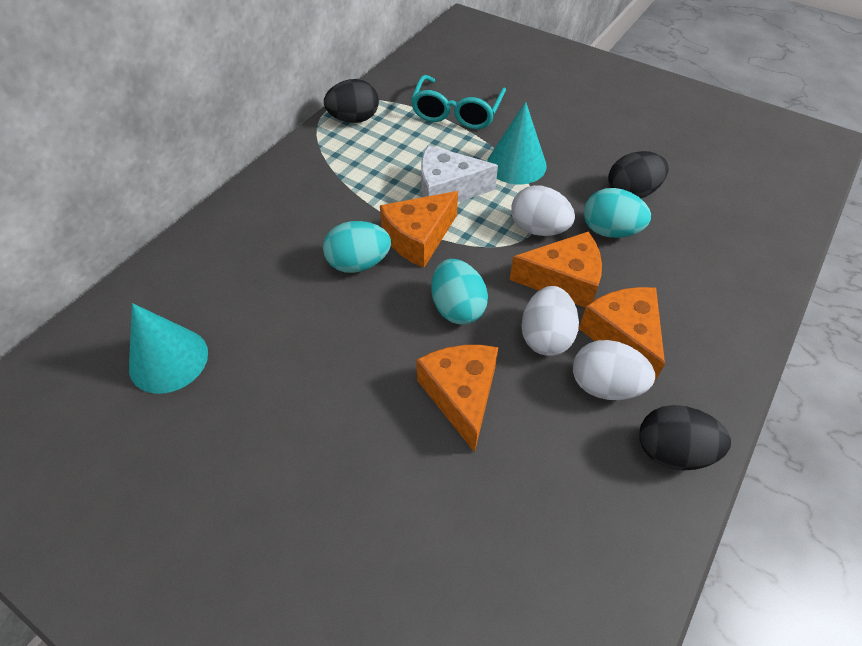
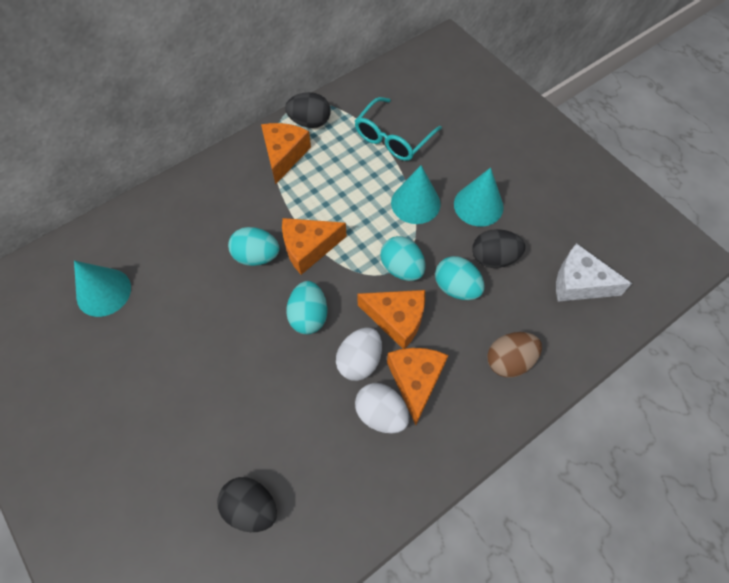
camera: 20 degrees right, 10 degrees up
(447, 190) = (350, 211): white cheese -> white cheese (579, 283)
(461, 396) = (278, 385): orange cheese -> orange cheese (284, 155)
(538, 229) = (402, 268): white egg -> turquoise egg
(585, 150) = (478, 205): none -> turquoise cone
(672, 451) = (401, 479): black egg -> black egg (251, 507)
(712, 285) = (509, 361): none -> brown egg

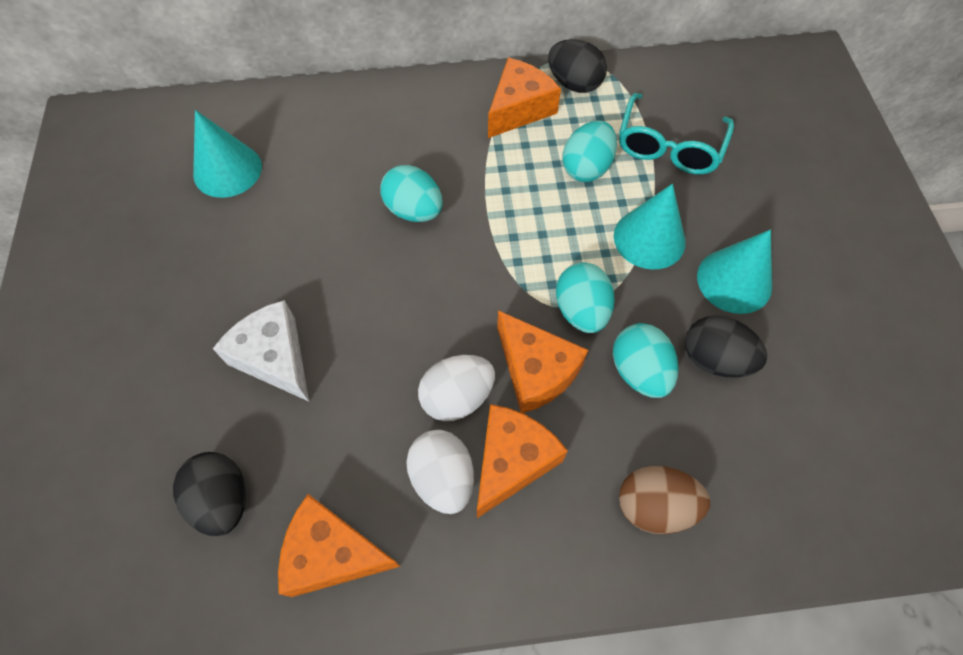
camera: 30 degrees right, 0 degrees up
(308, 248) = (480, 230): orange cheese -> orange cheese (333, 553)
(308, 316) = (430, 310): turquoise egg -> turquoise egg (586, 168)
(393, 137) = (669, 146): turquoise glasses -> turquoise glasses turned 45 degrees counterclockwise
(579, 283) = (822, 456): white cheese -> white cheese (275, 358)

